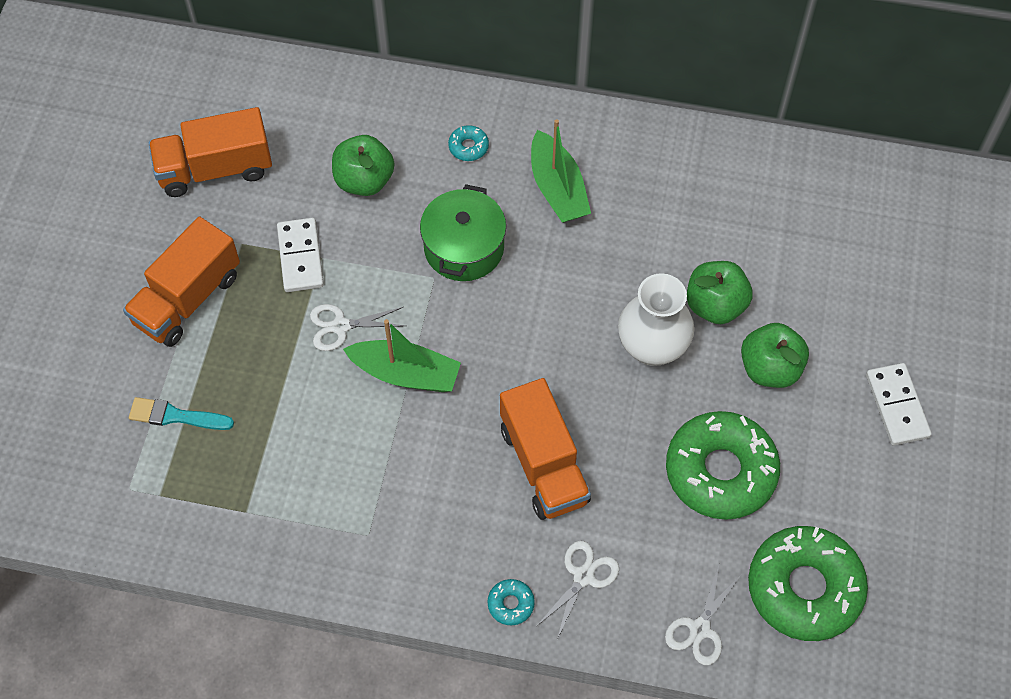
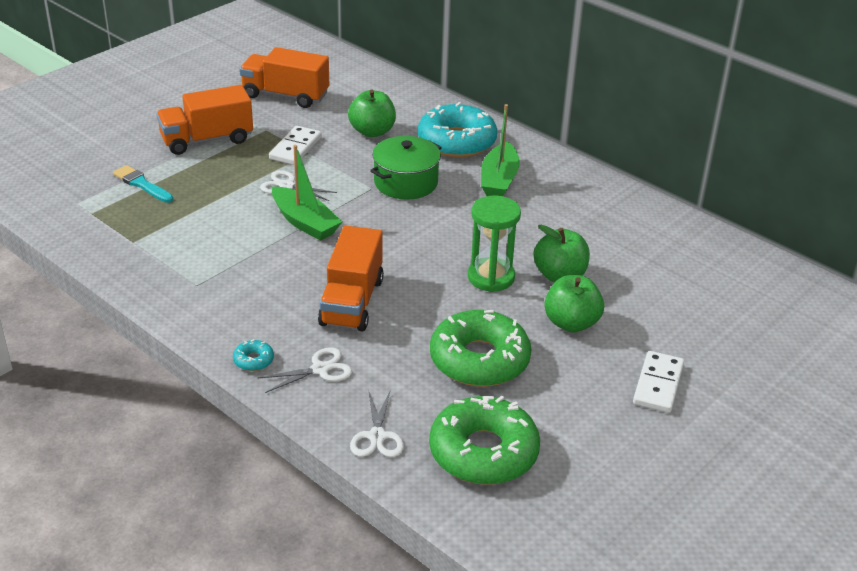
camera: 30 degrees right, 25 degrees down
(468, 147) = (456, 141): turquoise donut -> turquoise donut, size x2.50
(652, 347) = (491, 277): white vase -> green hourglass
(699, 629) = (377, 436): white scissors -> white scissors turned 60 degrees counterclockwise

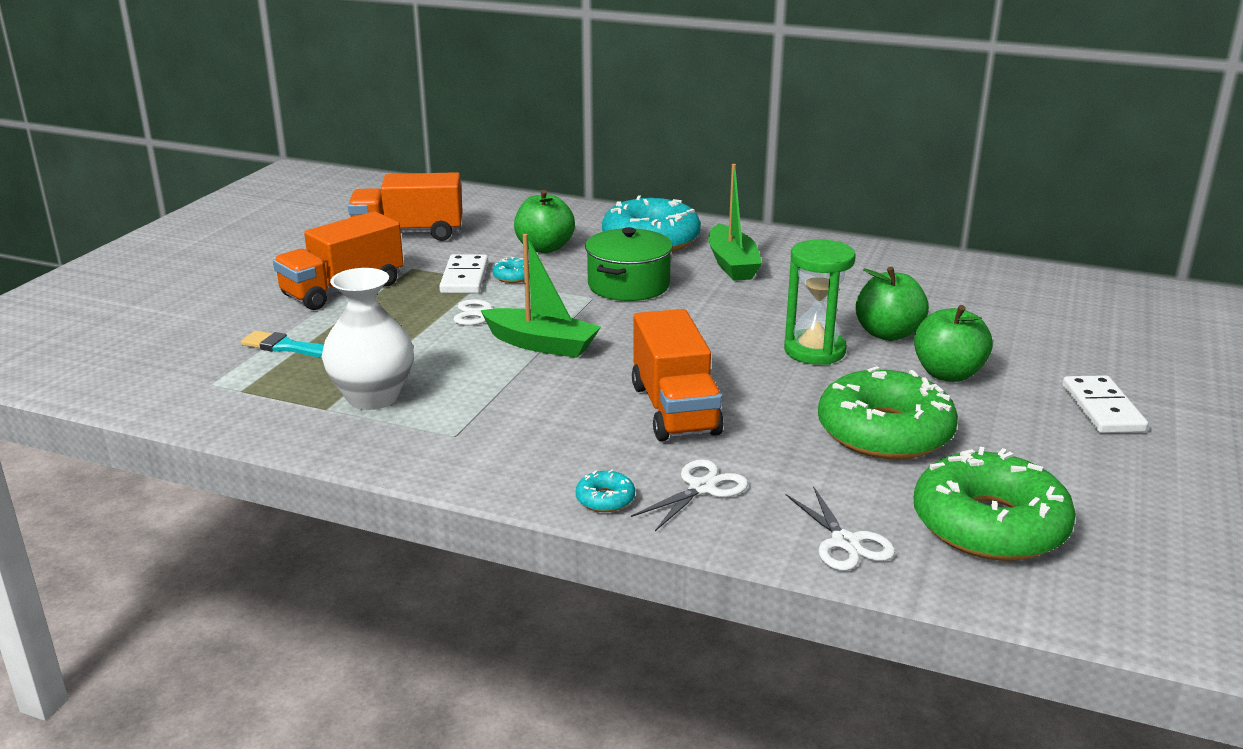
camera: 20 degrees left, 10 degrees down
(167, 240) = (373, 397): none -> white vase
(330, 155) = (513, 276): none -> turquoise donut

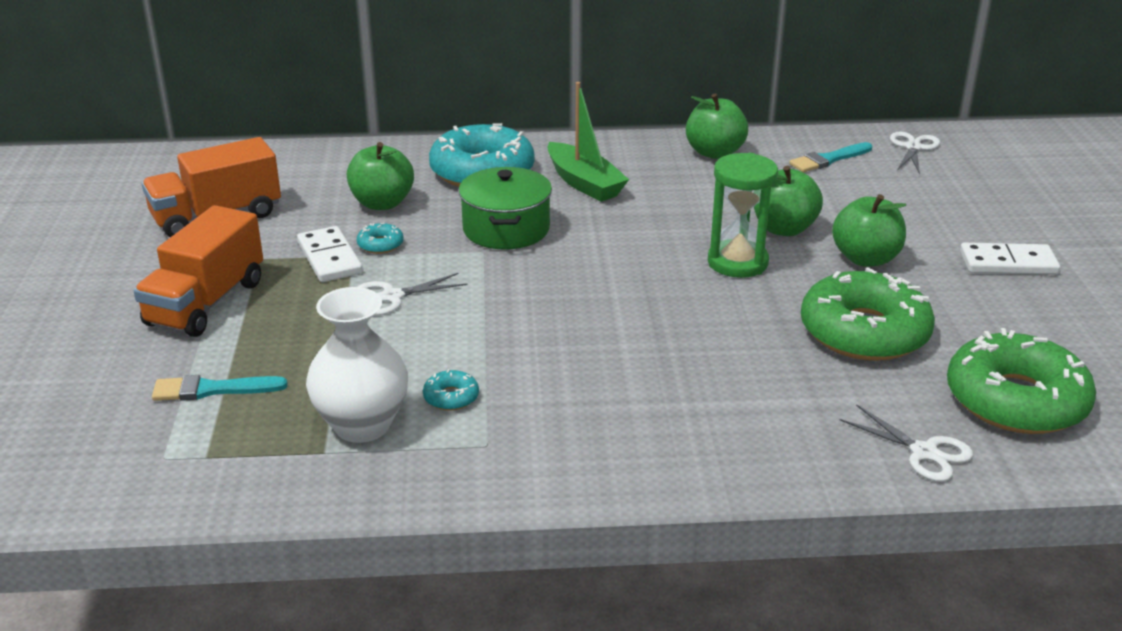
camera: 25 degrees left, 5 degrees up
(541, 344) = (480, 318): green boat -> none
(605, 499) = (690, 472): turquoise donut -> turquoise donut (451, 397)
(674, 409) = (669, 357): orange truck -> none
(702, 488) = (764, 434): white scissors -> white scissors (913, 147)
(880, 262) = (714, 152): none -> green apple
(992, 287) = (828, 159): none -> turquoise brush
(1102, 409) = (1008, 263): white domino -> white domino turned 60 degrees counterclockwise

